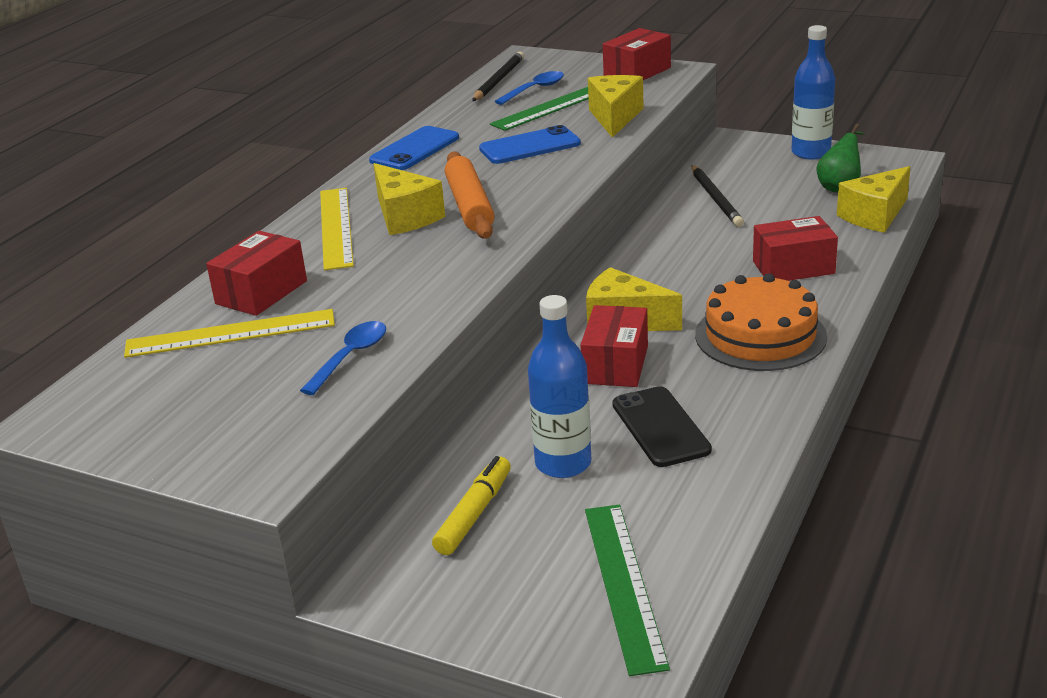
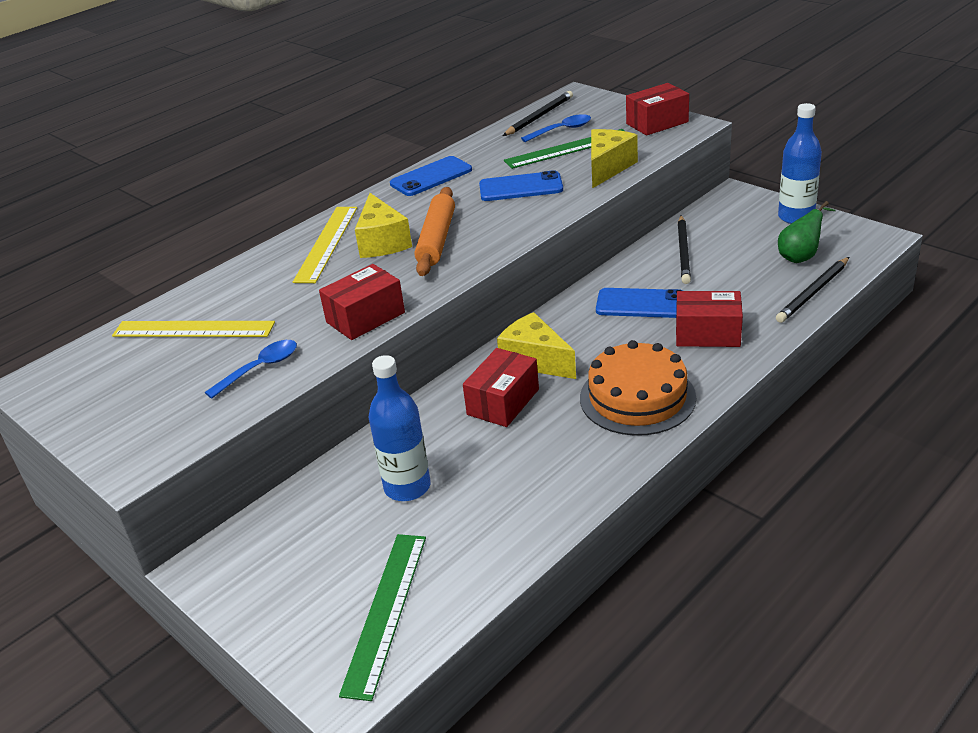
camera: 20 degrees right, 5 degrees up
(261, 292) = (237, 295): red box -> red box (365, 317)
(474, 514) = (315, 518): yellow marker -> none
(660, 427) = (502, 470): black phone -> none
(703, 251) = (641, 304): none -> blue phone
(875, 215) = (813, 292): yellow cheese -> black pencil

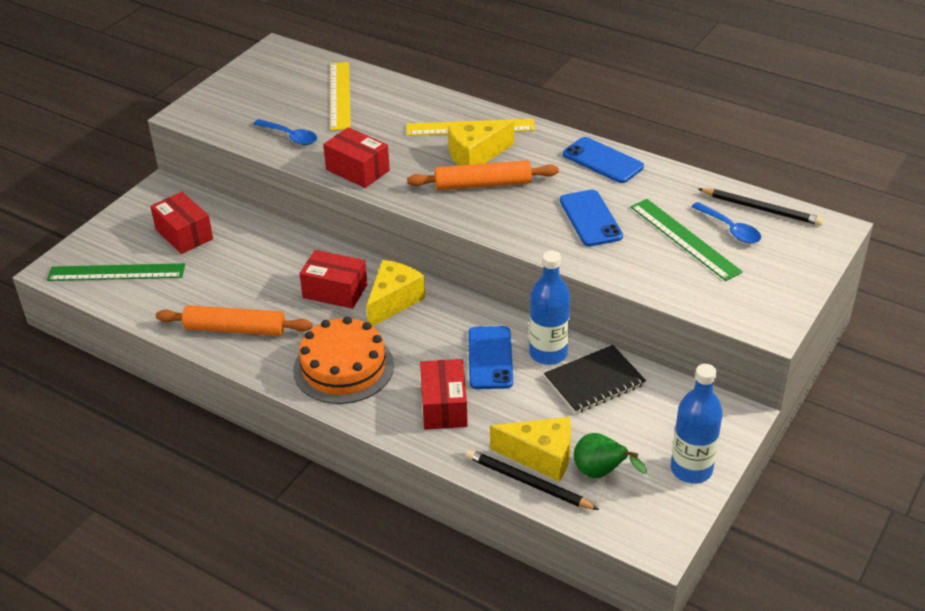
camera: 75 degrees right, 5 degrees up
(407, 487) = (234, 259): blue bottle -> blue bottle (548, 353)
(549, 484) = (235, 329): none -> orange rolling pin
(608, 168) = (645, 271): yellow cheese -> yellow cheese (541, 457)
(657, 123) = (768, 297): red box -> red box (184, 234)
(684, 252) = (594, 381): black pencil -> black notebook

